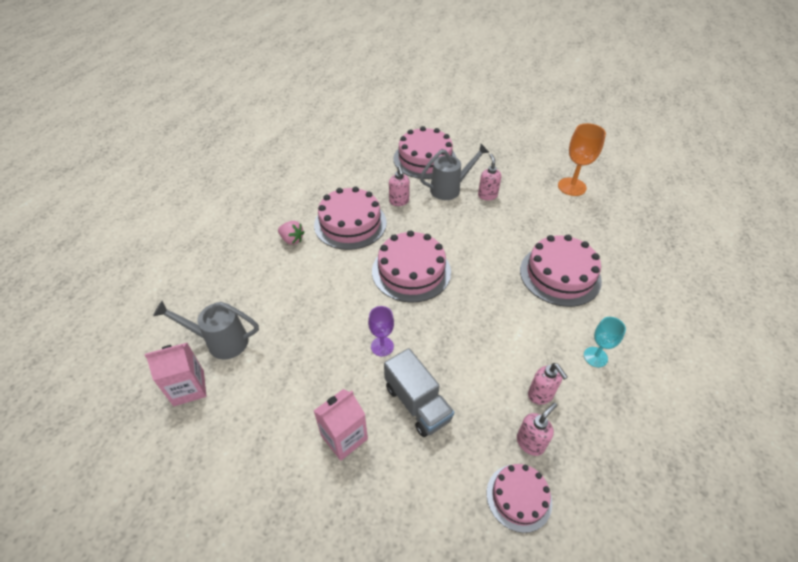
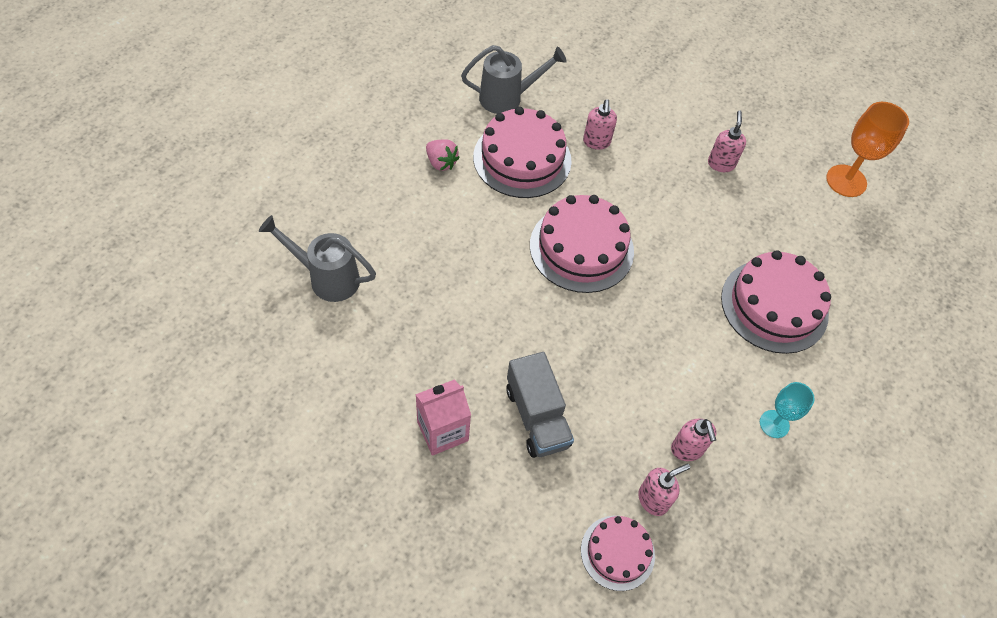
camera: 10 degrees right, 10 degrees up
(189, 388) = (281, 324): pink carton -> none
(382, 346) = (516, 337): purple goblet -> none
(424, 159) = (653, 83): pink cake -> none
(449, 189) = (672, 140): grey watering can -> grey watering can (507, 98)

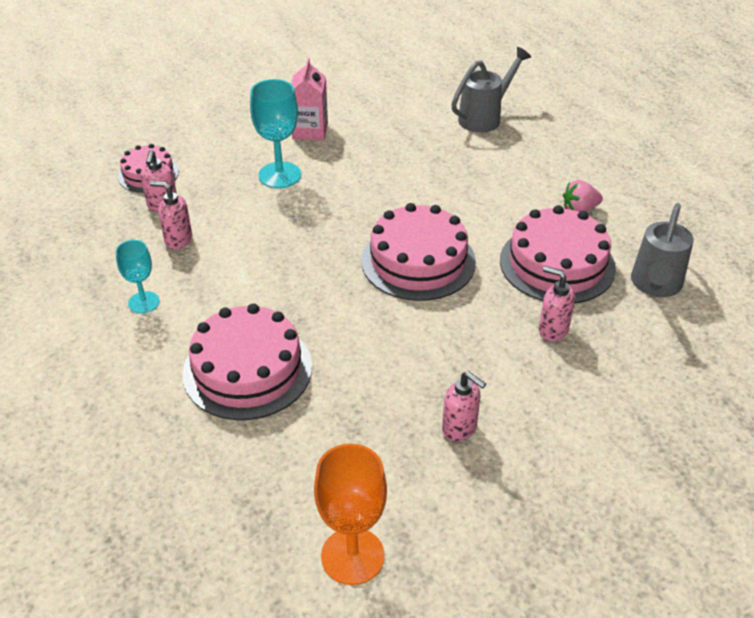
camera: 125 degrees right, 15 degrees down
(537, 417) = (280, 175): grey truck -> turquoise goblet

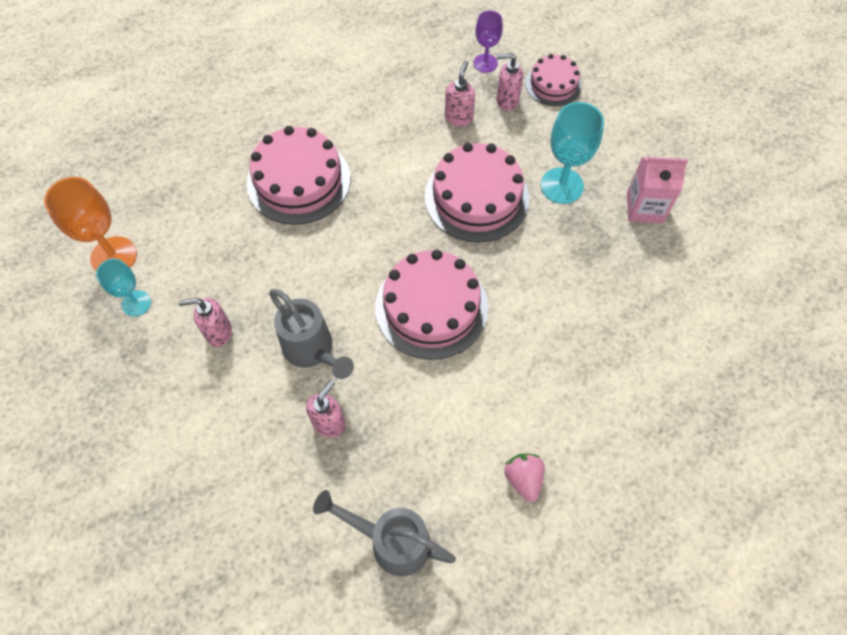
camera: 90 degrees right, 20 degrees up
(103, 219) = (485, 63): none -> purple goblet
(144, 302) = (379, 105): turquoise goblet -> turquoise goblet (136, 303)
(459, 429) = (218, 332): pink soap dispenser -> pink soap dispenser turned 45 degrees clockwise
(484, 117) = (703, 389): grey watering can -> grey watering can (312, 350)
(557, 264) = (427, 440): pink cake -> pink cake (476, 197)

